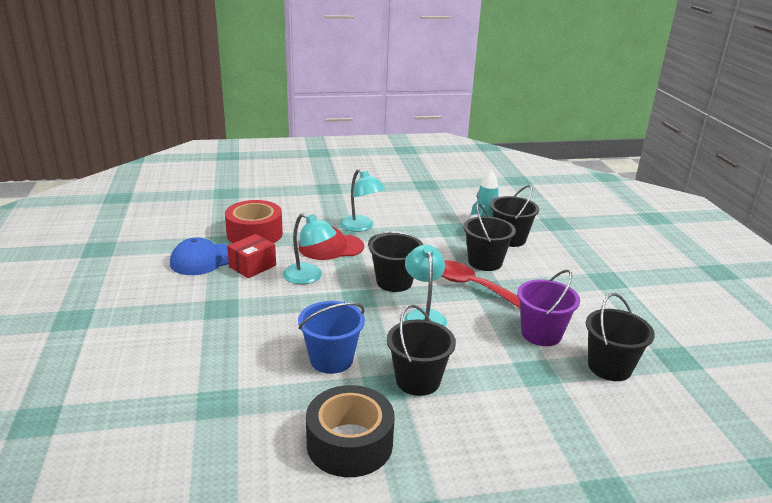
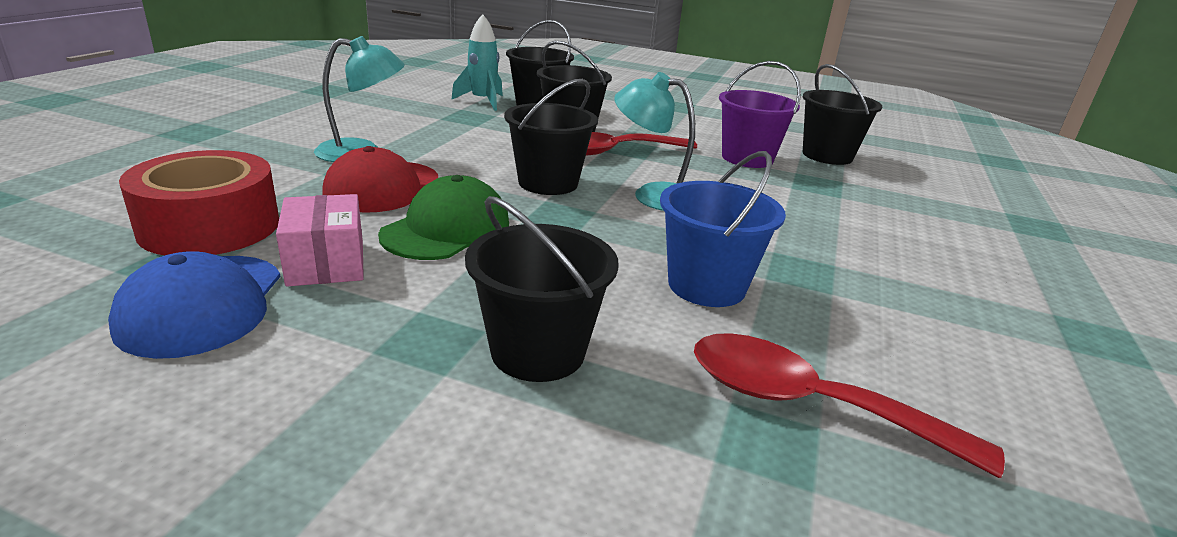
camera: 60 degrees left, 0 degrees up
(251, 409) = (808, 404): none -> red spoon
(252, 266) = (326, 263): red box -> pink box
(309, 277) = (446, 229): turquoise lamp -> green cap
(349, 443) = (929, 338): black tape -> none
(418, 380) = (799, 245): black bucket -> black bucket (538, 352)

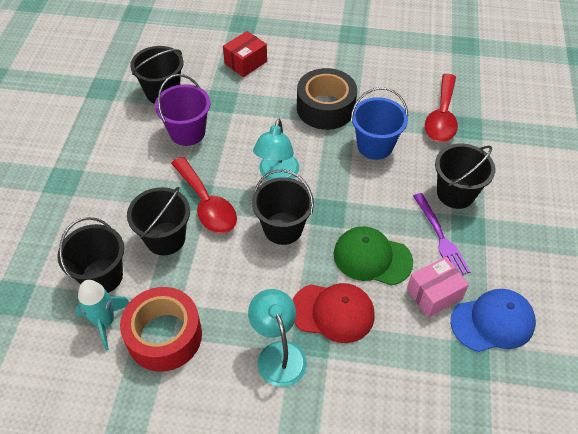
camera: 100 degrees left, 25 degrees up
(210, 226) = (428, 371): red tape -> red tape (164, 336)
(435, 301) = (441, 237): none -> purple fork
(816, 258) = (325, 108): none -> black tape
(922, 212) = (245, 62): none -> red box

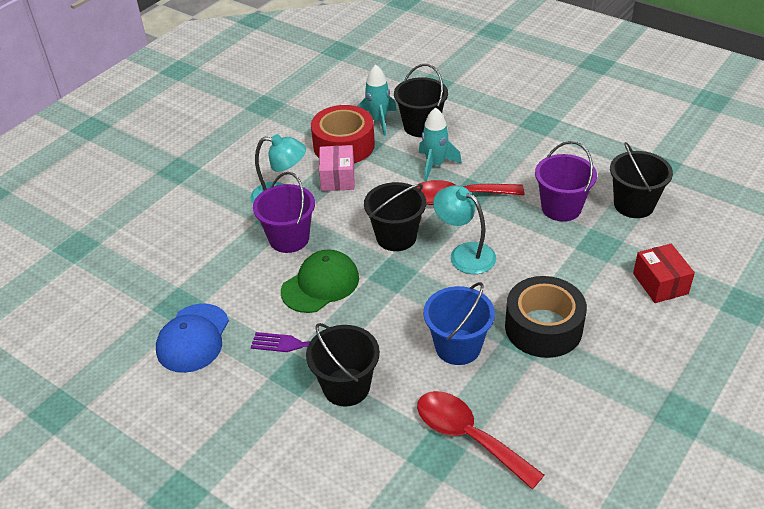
camera: 120 degrees right, 10 degrees down
(165, 238) = (435, 165): black bucket -> turquoise rocket
(333, 312) = (289, 239): red cap -> purple bucket
(434, 294) = (251, 311): pink box -> pink box (337, 178)

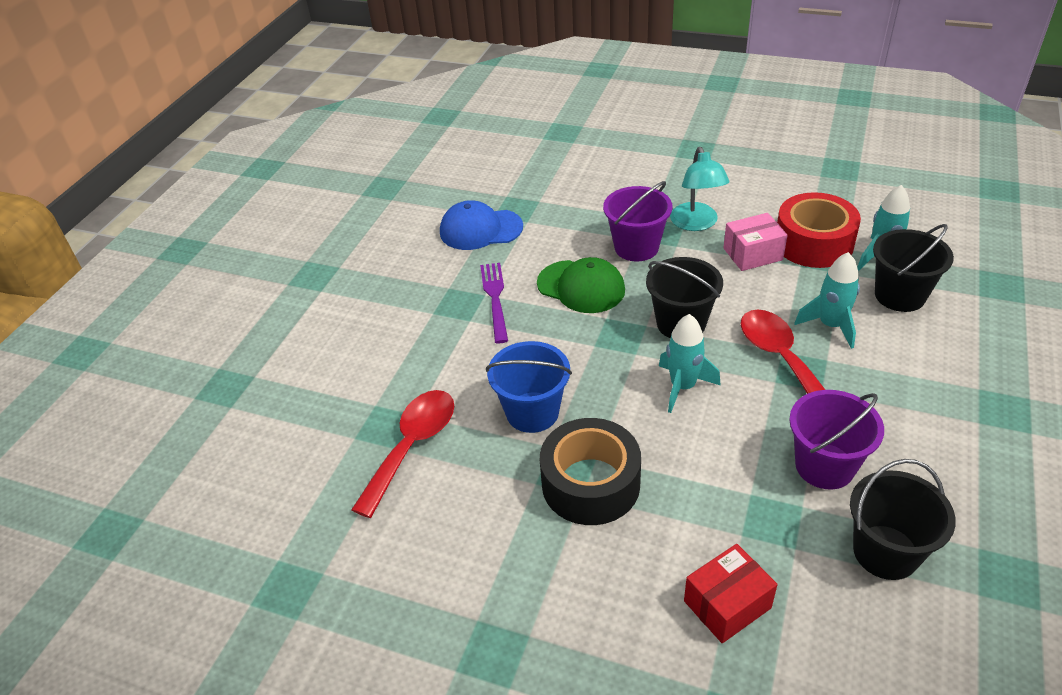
camera: 75 degrees right, 0 degrees up
(346, 387) = (452, 341): black bucket -> none
(464, 254) = (683, 387): turquoise lamp -> turquoise rocket

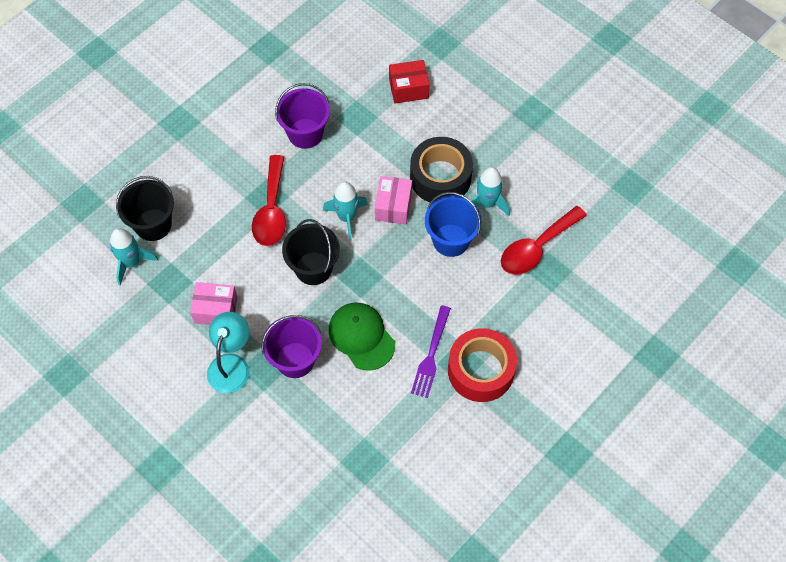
camera: 160 degrees left, 20 degrees up
(480, 229) = (408, 446): blue cap -> none
(632, 422) = (393, 206): none -> pink box
(813, 243) = (164, 299): red tape -> red tape (480, 370)
(830, 326) = (219, 221): turquoise rocket -> turquoise rocket (487, 203)
(885, 552) = (314, 80): black bucket -> none

